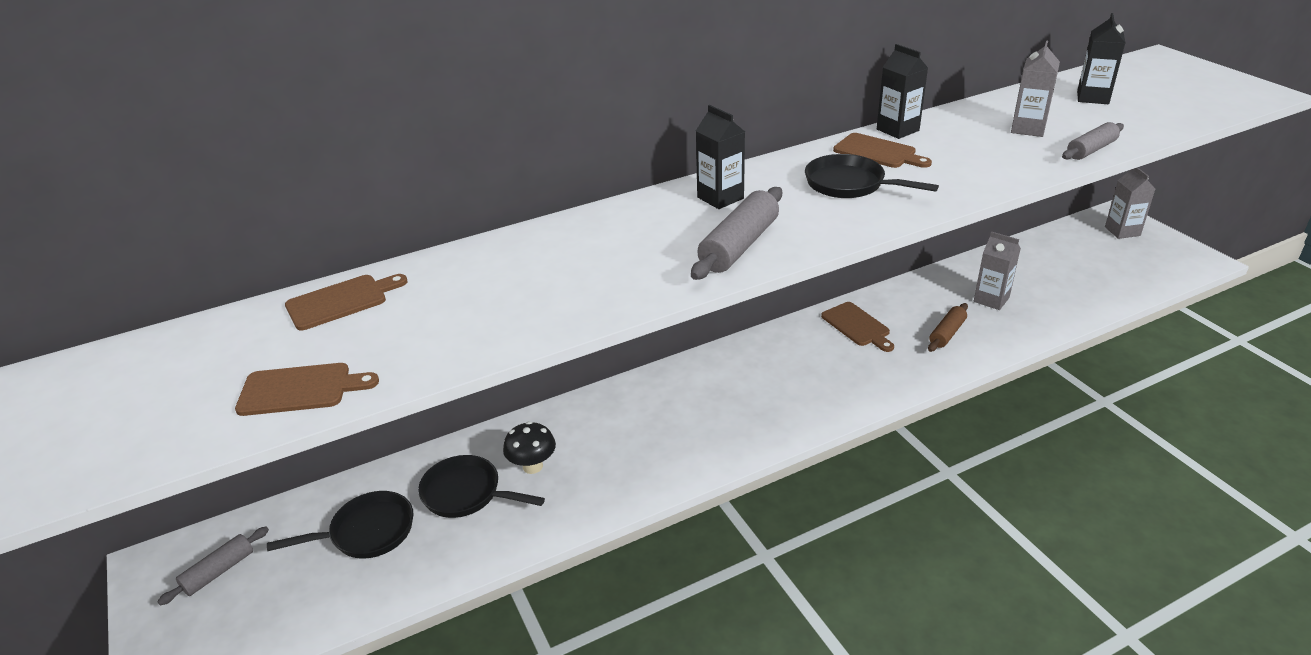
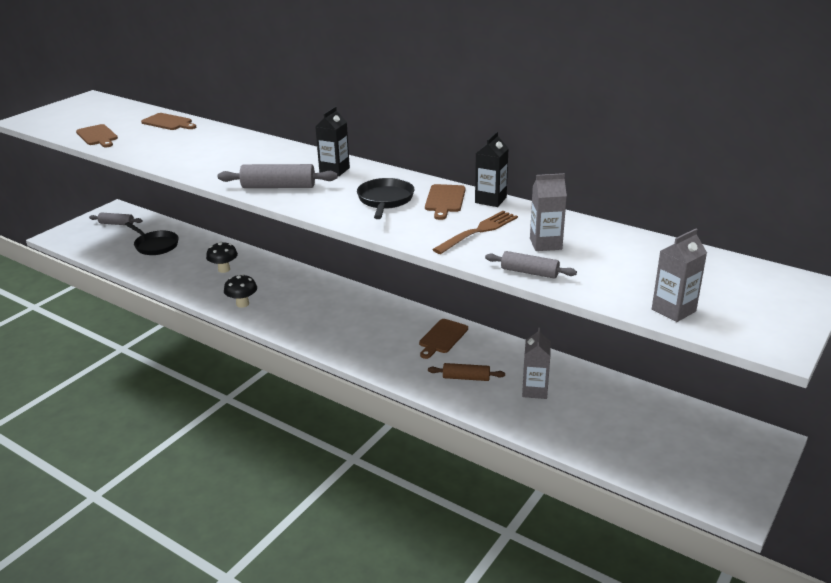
camera: 60 degrees right, 5 degrees down
(466, 493) = (194, 259): black pan -> none
(653, 468) = (242, 304): none -> black mushroom
(976, 152) = (478, 231): none -> brown fork
(1092, 97) = (649, 262): black carton -> none
(1122, 231) = (739, 448): grey carton -> grey carton (673, 310)

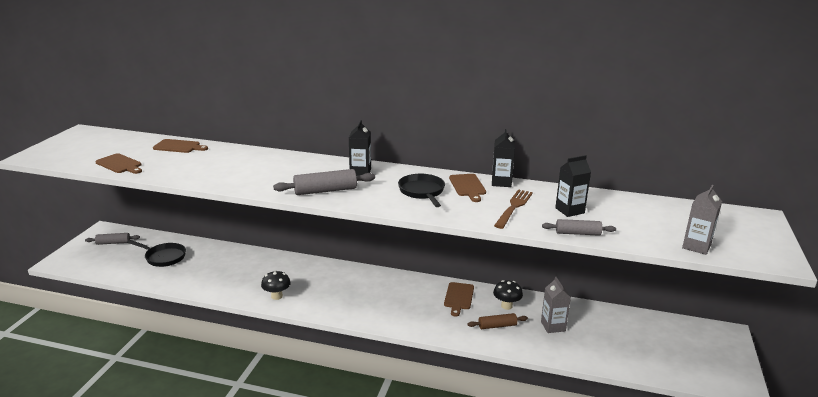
camera: 20 degrees left, 5 degrees down
(224, 269) = (241, 269): black mushroom -> black mushroom (506, 306)
(545, 244) = (569, 210): grey carton -> black carton

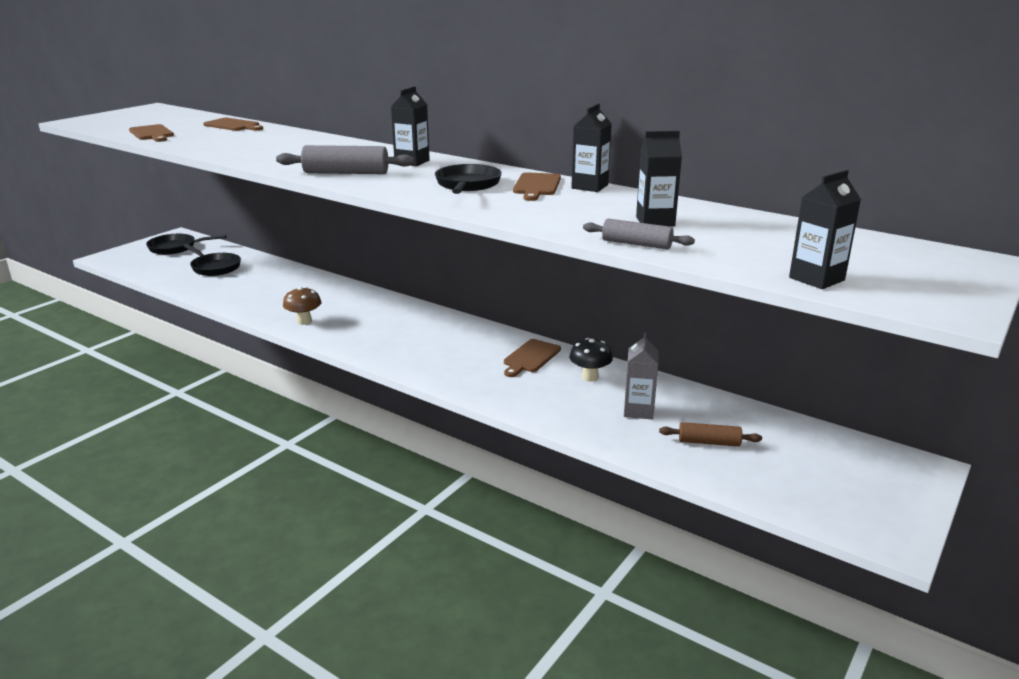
camera: 20 degrees right, 0 degrees up
(113, 243) = (176, 248): grey rolling pin -> black pan
(277, 296) = (304, 321): black mushroom -> brown mushroom
(497, 326) = (557, 396): brown rolling pin -> brown rolling pin (709, 442)
(514, 207) = (575, 210): brown fork -> none
(696, 246) = (816, 279): grey carton -> black carton

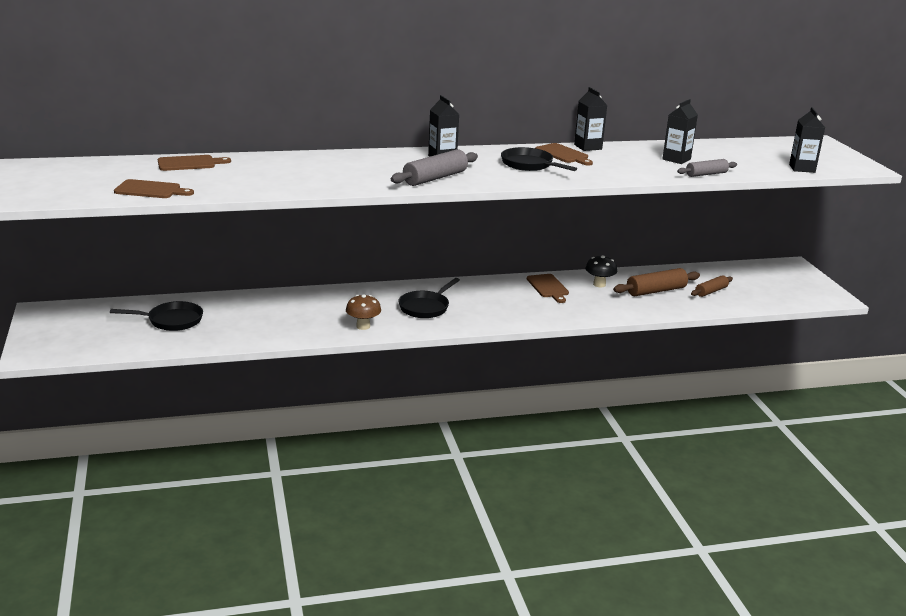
camera: 50 degrees left, 0 degrees up
(176, 248) = (78, 320): black pan -> black pan (425, 307)
(638, 411) = (656, 291): grey carton -> brown rolling pin

